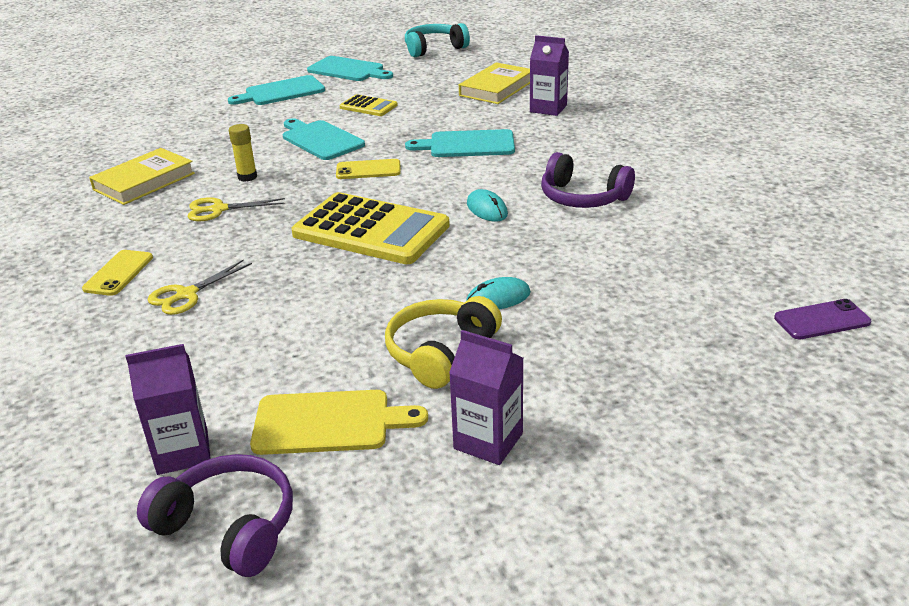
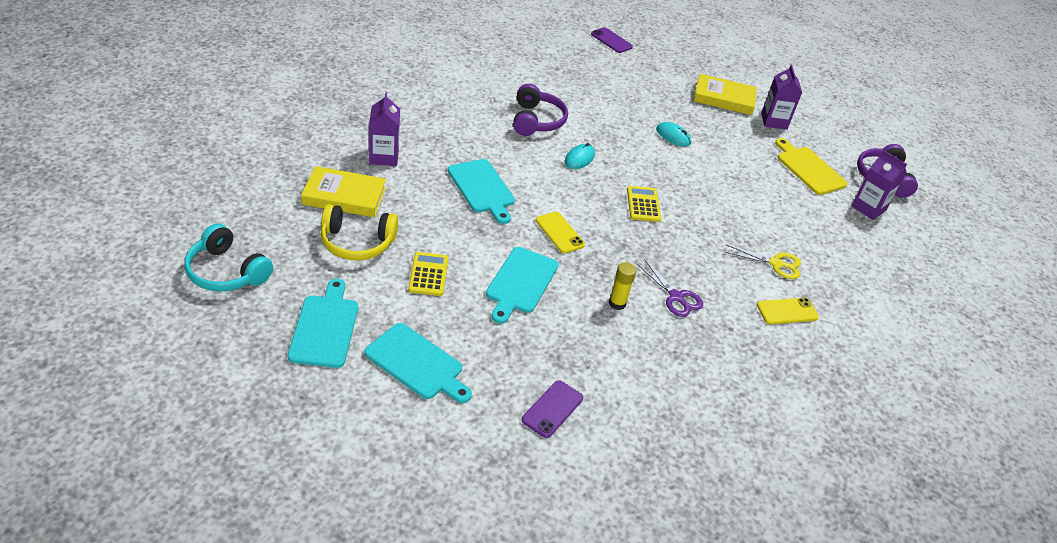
camera: 125 degrees left, 10 degrees up
(144, 181) = (670, 373): yellow book -> yellow book (724, 98)
(181, 128) = (552, 409): none -> purple phone
(218, 209) = (676, 297): yellow scissors -> purple scissors
(371, 230) = (643, 204): yellow calculator -> yellow calculator, size x0.48
(441, 352) = (733, 146): yellow headphones -> yellow headphones (357, 242)

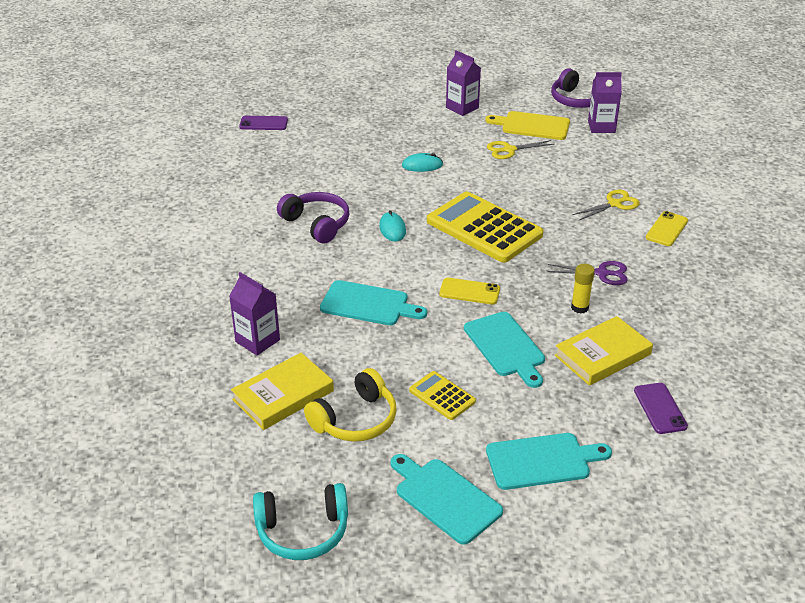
camera: 40 degrees left, 5 degrees down
(643, 204) = (484, 228): yellow calculator -> yellow calculator, size x2.09
(724, 98) = (407, 113): yellow book -> yellow book (602, 355)
(758, 171) = (509, 150): none -> yellow scissors

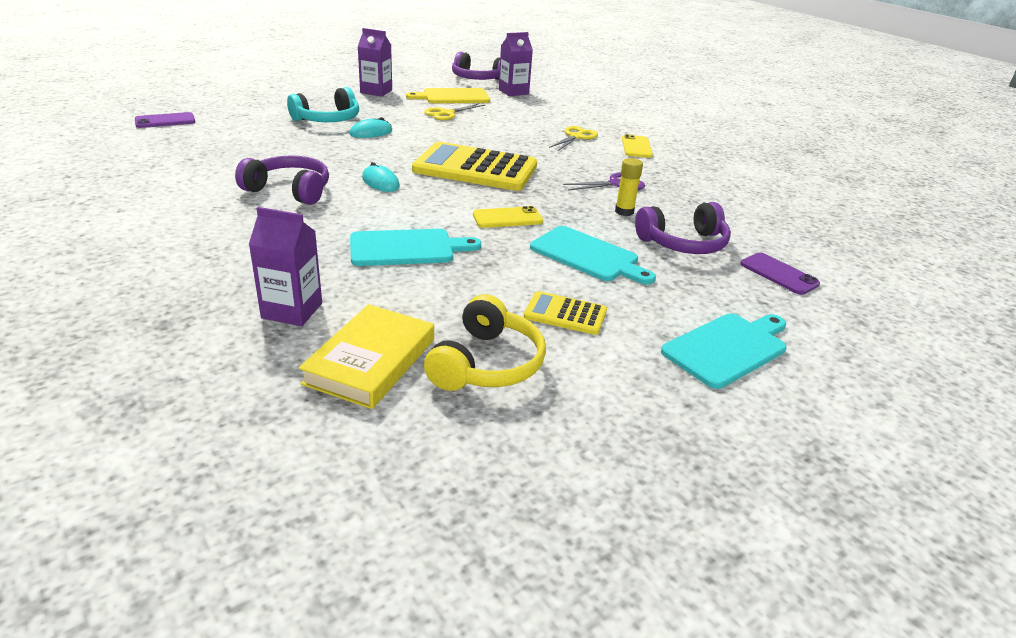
camera: 30 degrees left, 5 degrees down
(303, 531) = (528, 523): turquoise headphones -> turquoise headphones (327, 119)
(445, 498) = (667, 418): turquoise cutting board -> none
(602, 355) = (683, 243): yellow book -> purple headphones

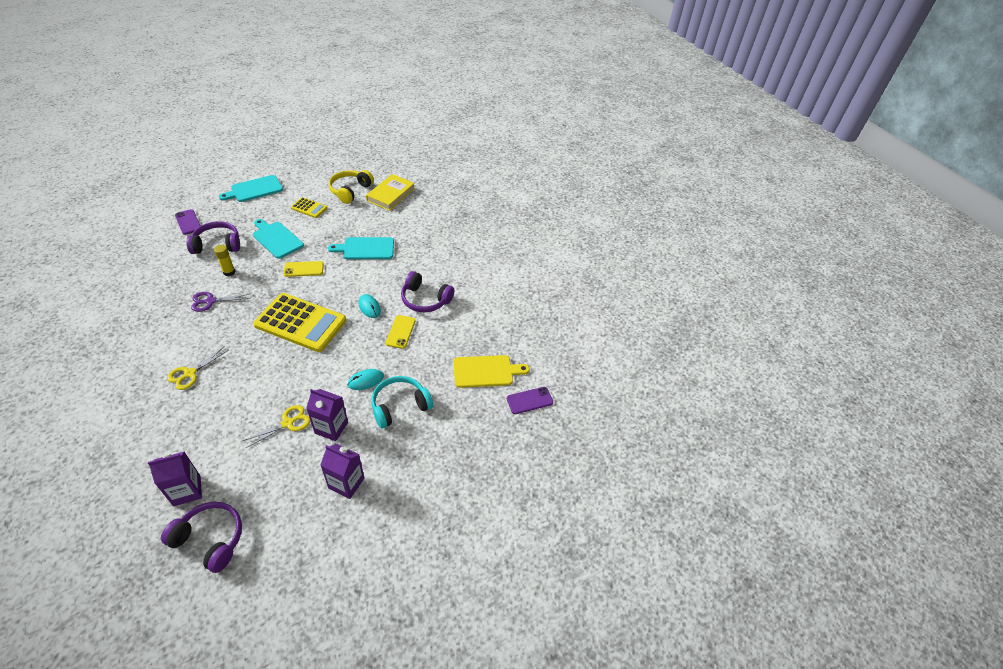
camera: 175 degrees left, 15 degrees up
(292, 310) = (419, 217): purple carton -> purple carton (331, 428)
(453, 97) = (265, 470): yellow cutting board -> yellow cutting board (486, 371)
(636, 147) = (149, 355): yellow phone -> yellow phone (400, 332)

